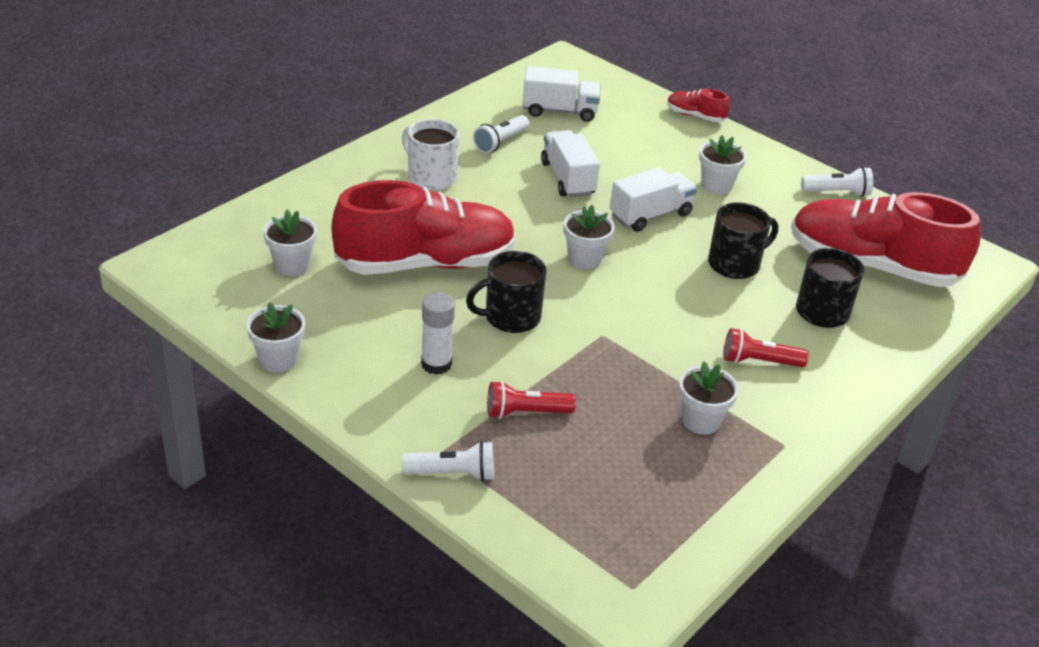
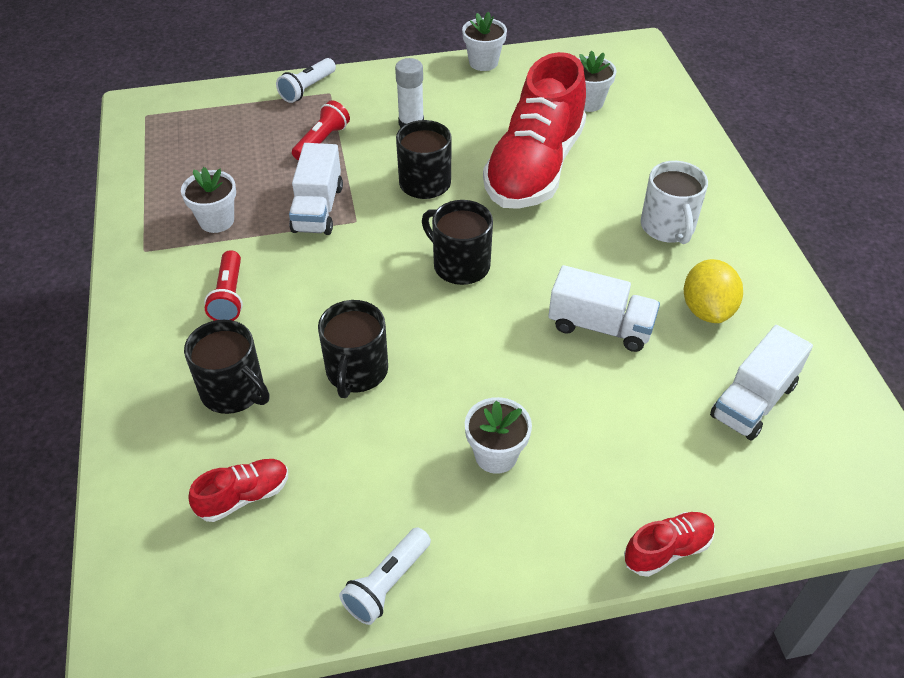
camera: 130 degrees right, 10 degrees up
(431, 177) = (668, 227): white mug -> white mug turned 90 degrees clockwise
(500, 142) = (707, 309): white flashlight -> yellow lemon
(584, 259) = (460, 265): white flower pot -> black mug
(650, 215) = (487, 355): white truck -> white truck (318, 209)
(759, 362) = (229, 296): red flashlight -> red flashlight turned 135 degrees clockwise
(872, 266) = (244, 496): red shoe -> red shoe, size x0.42

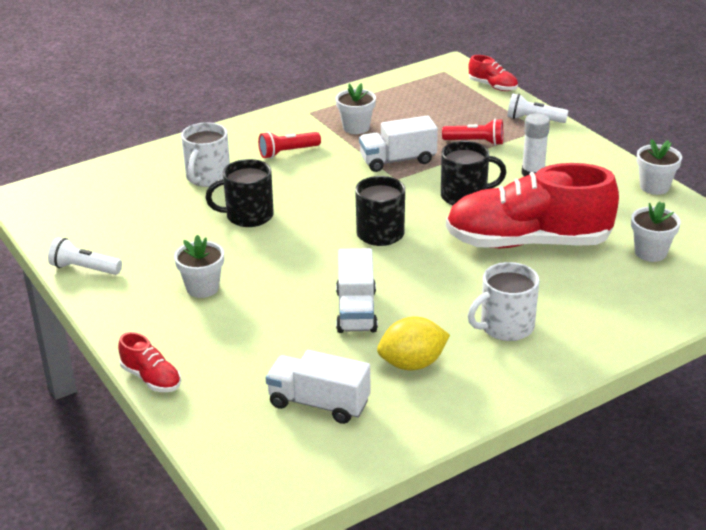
camera: 70 degrees right, 15 degrees down
(234, 391) = (207, 177): black mug -> white mug
(244, 496) = (128, 203): red shoe -> red shoe (492, 86)

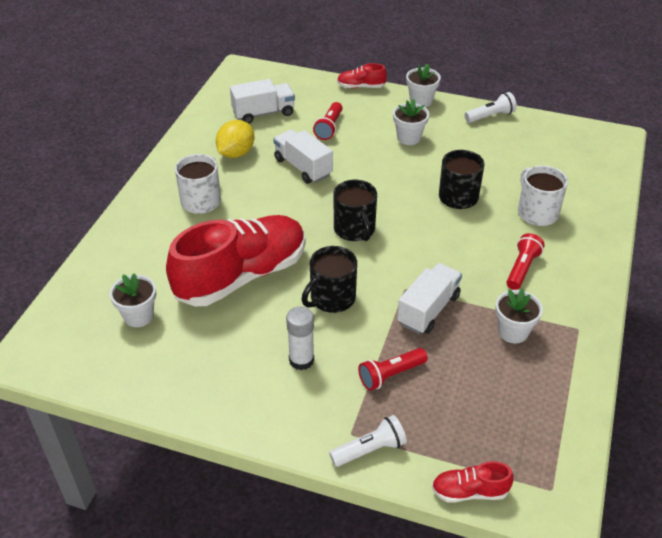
camera: 140 degrees right, 10 degrees up
(267, 342) = (329, 127): none -> red flashlight
(654, 187) = (177, 405): white flower pot -> white flower pot (421, 101)

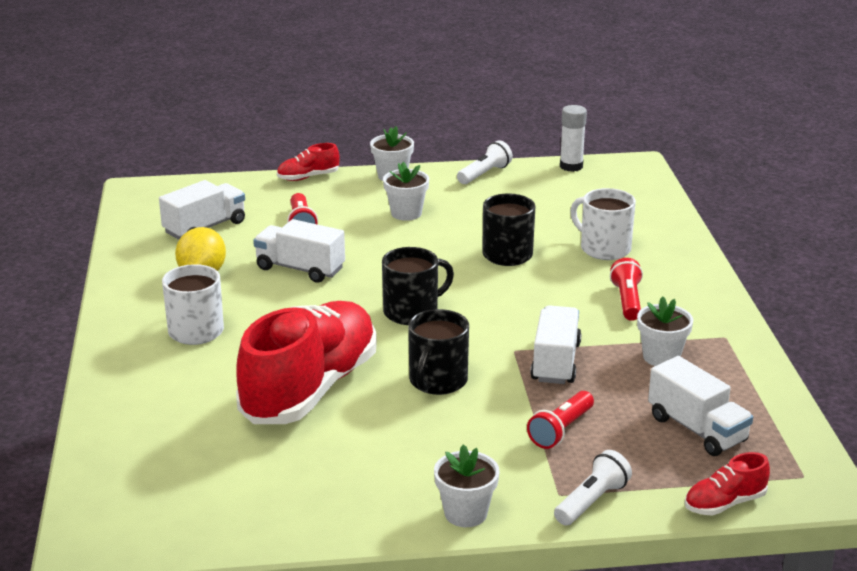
camera: 25 degrees left, 15 degrees down
(138, 316) = (209, 461): white flower pot -> white flower pot (465, 513)
(301, 360) = (448, 446): white glue stick -> white glue stick (571, 166)
(355, 229) = (412, 312): black mug -> black mug turned 75 degrees counterclockwise
(495, 411) = (697, 429): none -> white truck

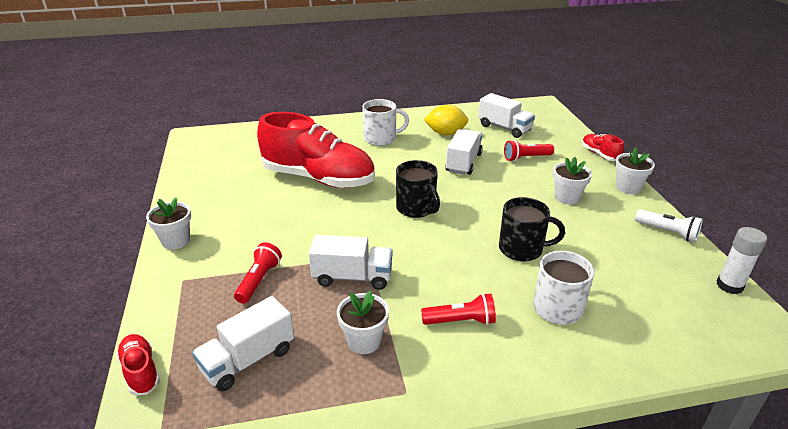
camera: 85 degrees right, 5 degrees up
(437, 381) = (326, 223): black mug -> none
(561, 430) = (259, 280): red flashlight -> red flashlight turned 75 degrees clockwise
(591, 501) = (169, 295): white flashlight -> none

